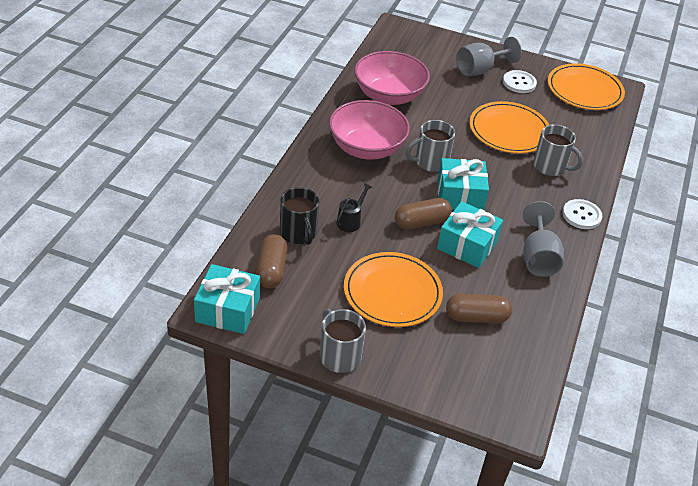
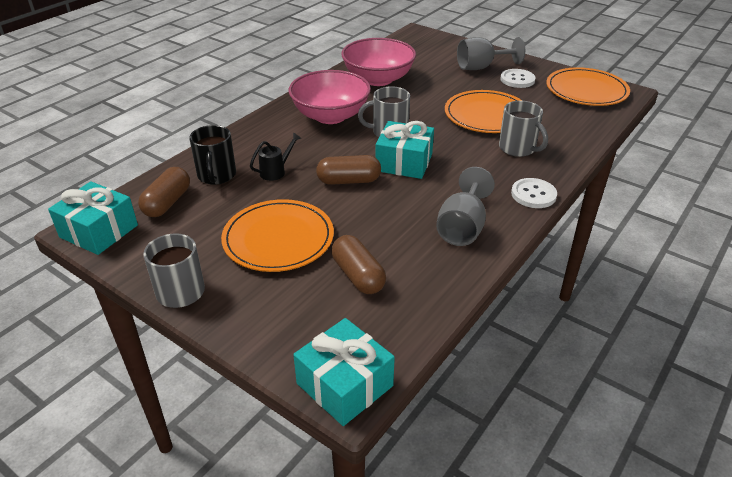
camera: 20 degrees right, 5 degrees down
(467, 245) = (387, 206): turquoise gift -> turquoise gift (344, 384)
(476, 317) = (358, 275): brown capsule -> brown capsule turned 45 degrees clockwise

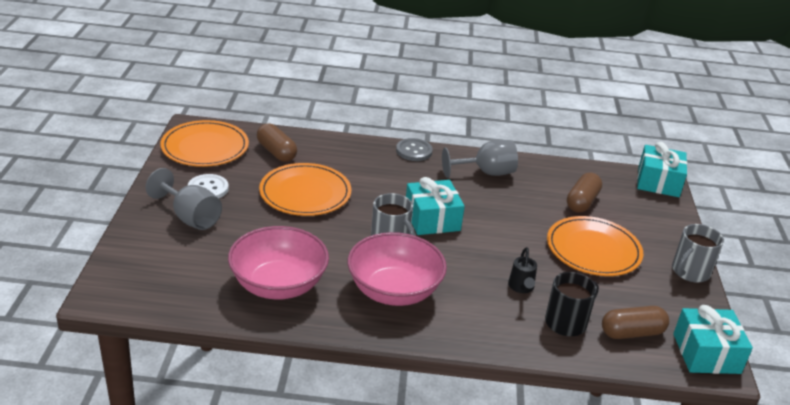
camera: 125 degrees left, 5 degrees down
(276, 171) = (521, 287): black watering can -> black watering can turned 105 degrees counterclockwise
(349, 181) = (489, 240): brown capsule -> brown capsule (276, 152)
(518, 148) = (352, 167): grey mug -> none
(533, 194) = (414, 151): white button -> grey button

